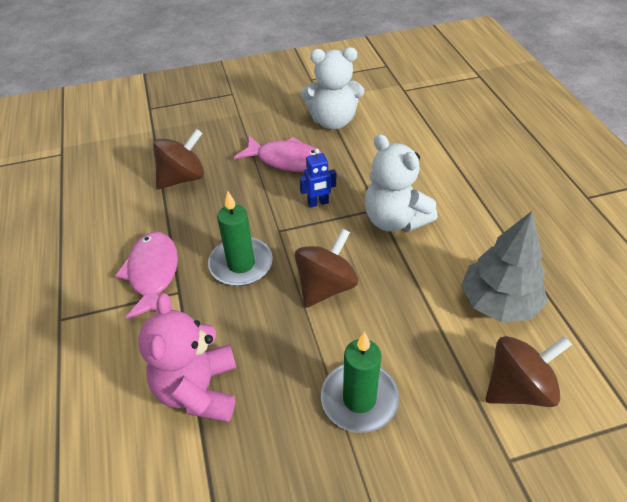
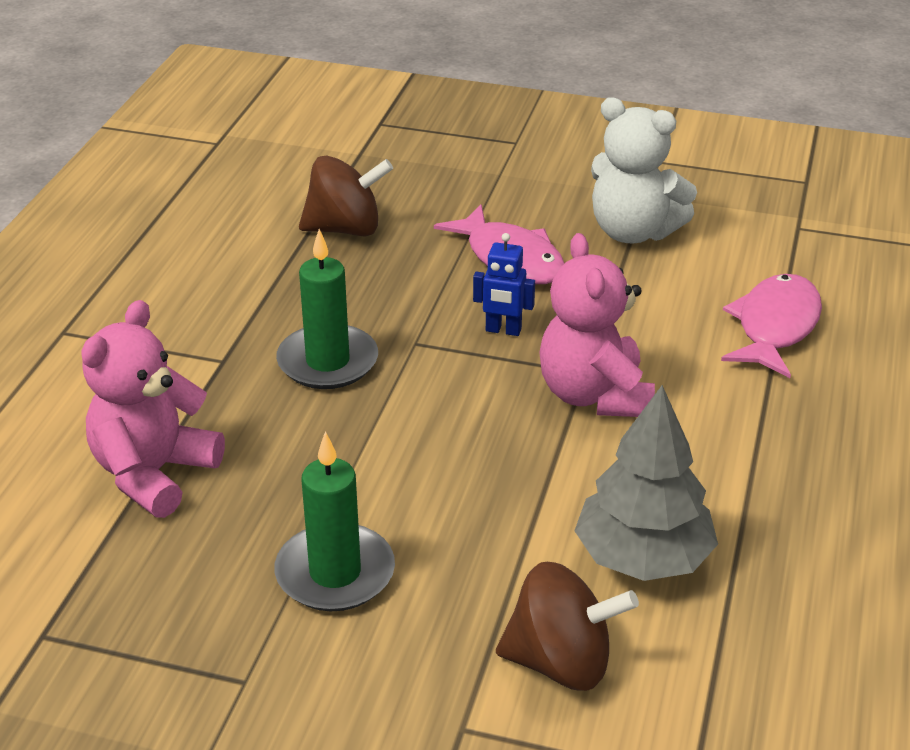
camera: 30 degrees right, 10 degrees down
(153, 274) = (209, 327): pink fish -> pink fish (774, 327)
(326, 286) = (414, 433): brown spinning top -> none
(394, 220) = (594, 395): white teddy bear -> pink teddy bear

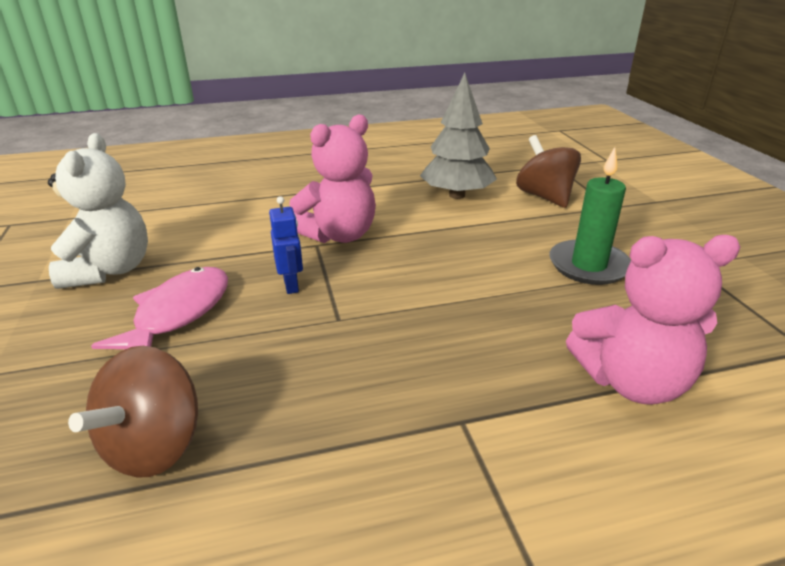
camera: 120 degrees left, 5 degrees down
(328, 362) = (403, 353): green candle -> none
(345, 229) = (155, 446): brown spinning top -> brown spinning top turned 120 degrees counterclockwise
(774, 327) = (221, 202): pink fish -> none

